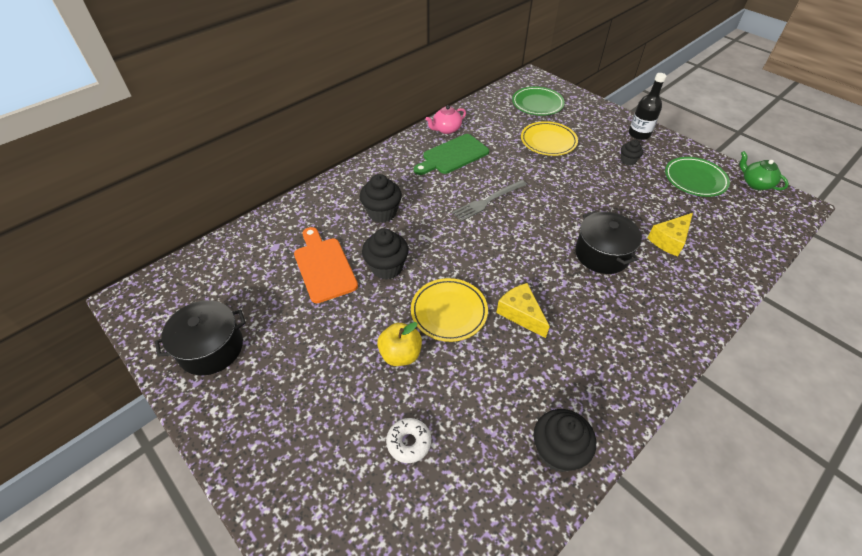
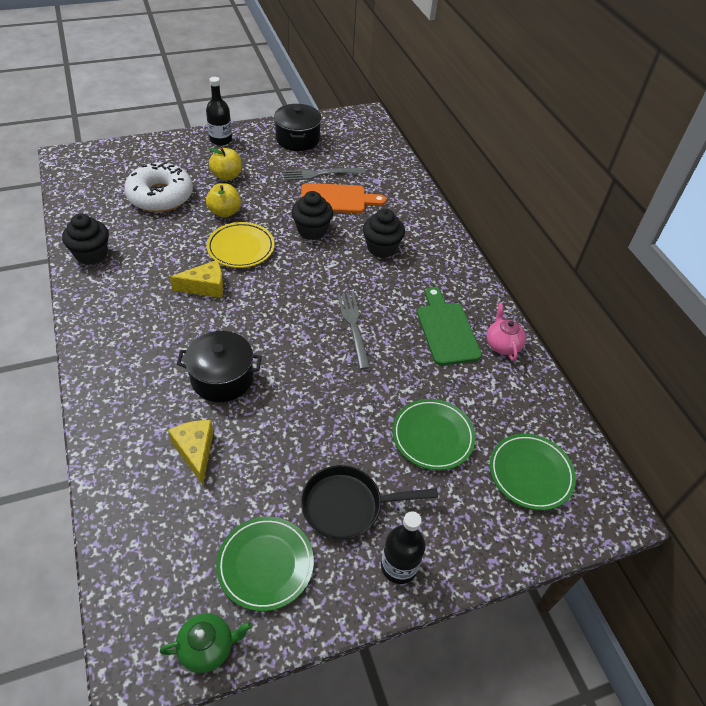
camera: 110 degrees right, 0 degrees up
(243, 440) = (220, 140): none -> black bottle
(282, 296) = (320, 174): none -> grey fork
(329, 388) = (227, 176): none -> yellow apple
(409, 442) = (160, 196): white donut -> white donut, size x2.16
(548, 141) = (432, 436): yellow plate -> green plate
(628, 160) = (347, 506): black cupcake -> black pan

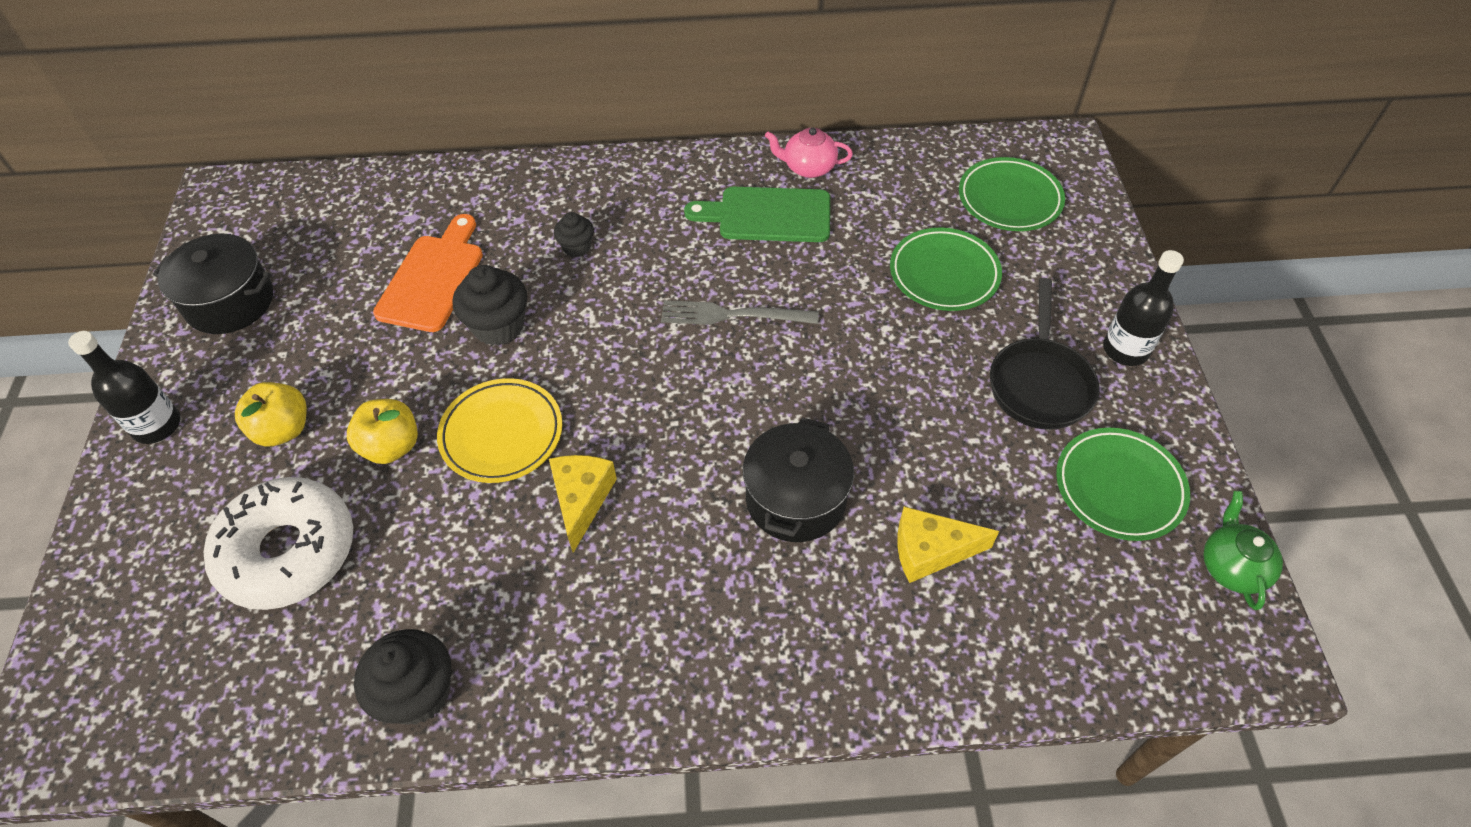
camera: 70 degrees left, 5 degrees up
(320, 174) = (353, 288): grey fork -> none
(381, 248) = (577, 247): black cupcake -> black cupcake, size x0.58

